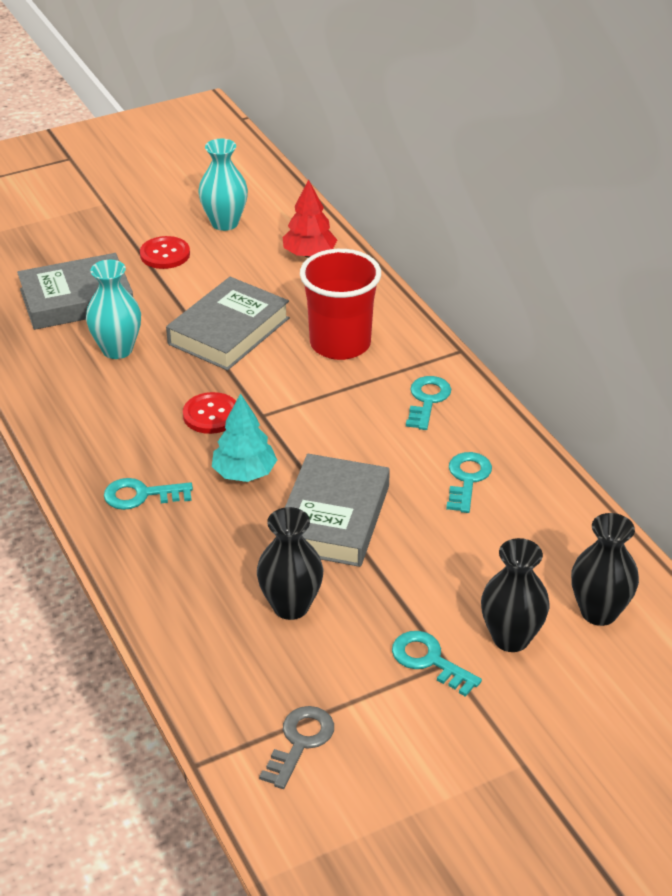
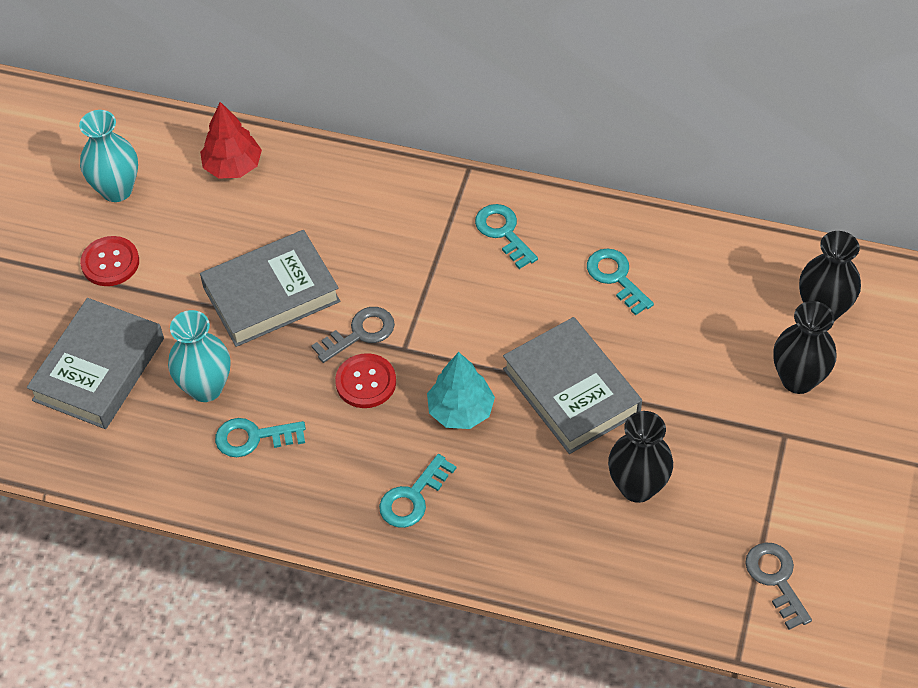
camera: 45 degrees left, 15 degrees up
(229, 331) = (271, 294): grey book -> grey book turned 75 degrees clockwise
(249, 388) = (360, 333): none -> grey key
(340, 344) = (374, 234): red cup -> none
(429, 660) = (773, 444): turquoise key -> turquoise key (253, 438)

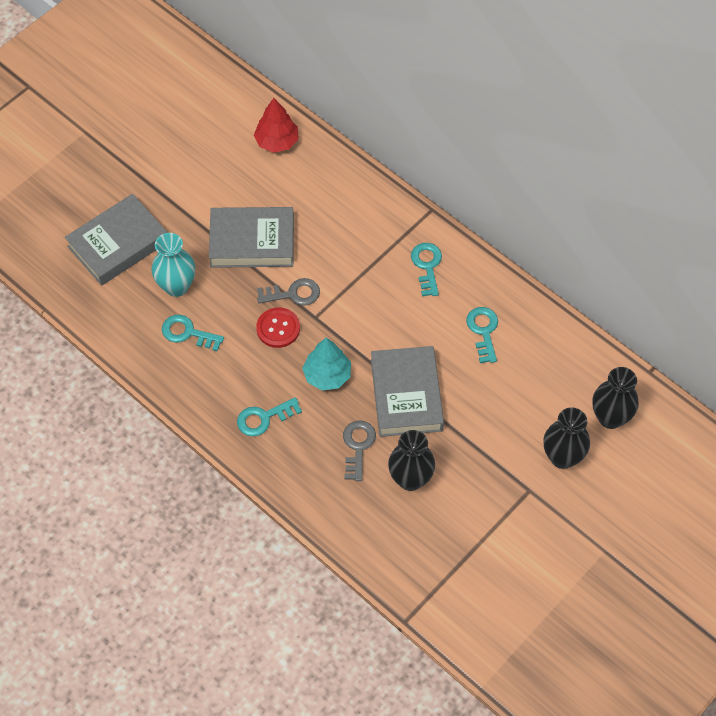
camera: 25 degrees right, 5 degrees up
(110, 262) = (163, 175): red button -> none
(117, 190) = (194, 126): turquoise vase -> none
(776, 579) = (462, 582): grey key -> grey key (358, 446)

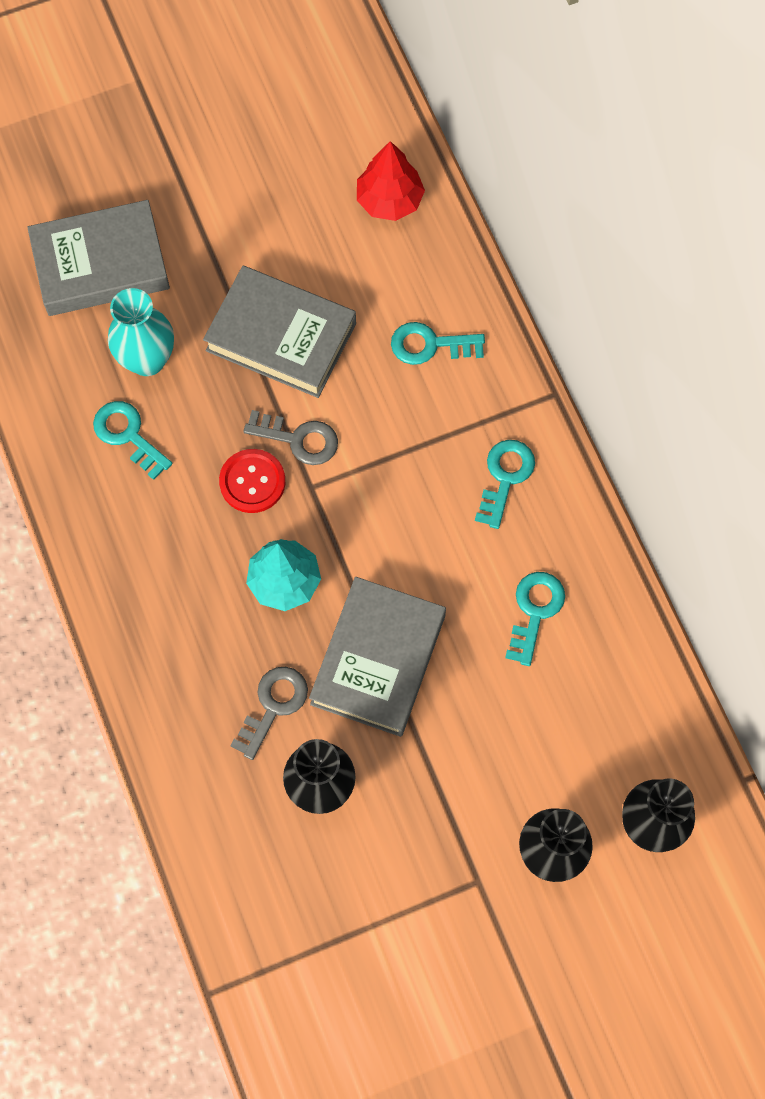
camera: 25 degrees right, 10 degrees up
(264, 418) = (167, 606): turquoise key -> turquoise key (430, 345)

